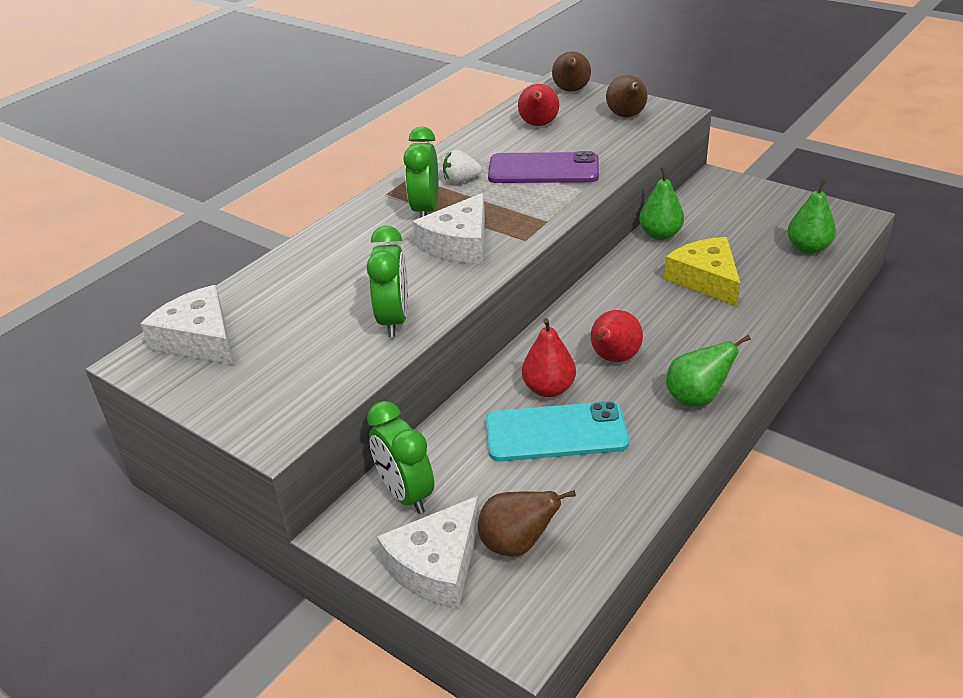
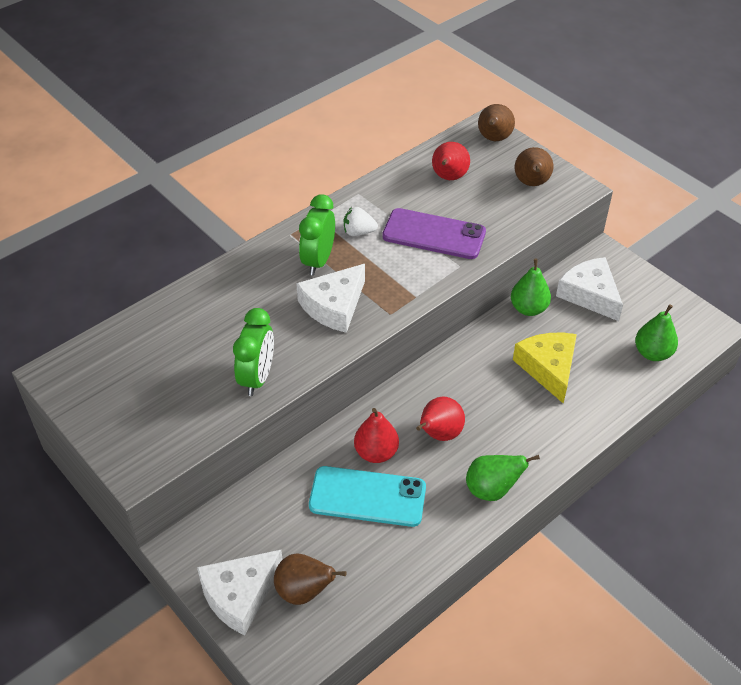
camera: 10 degrees right, 10 degrees up
(199, 339) = (102, 362): white cheese -> white cheese (590, 294)
(405, 494) = (235, 526): green clock -> none

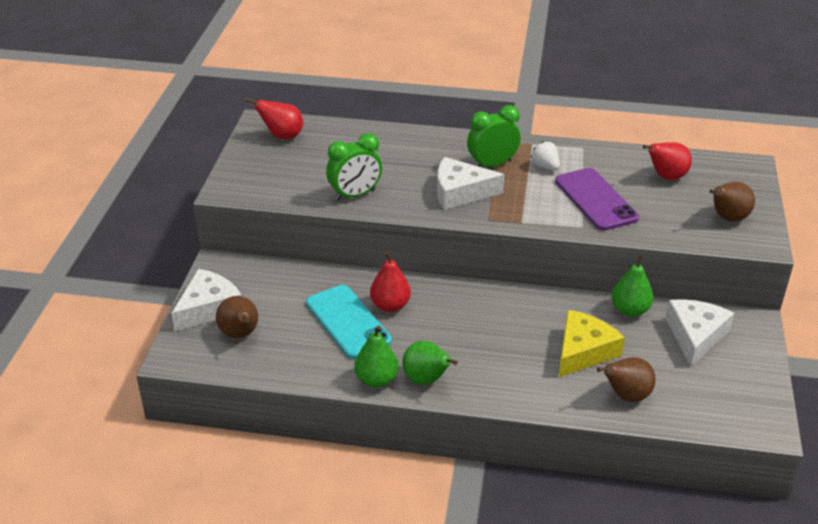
camera: 50 degrees right, 10 degrees down
(240, 595) = (208, 308): white cheese -> white cheese turned 120 degrees clockwise
(439, 434) = (444, 327): red pear -> red pear (282, 136)
(493, 139) = (745, 176): brown pear -> brown pear (626, 396)
(652, 353) = (683, 404): green pear -> green pear (376, 380)

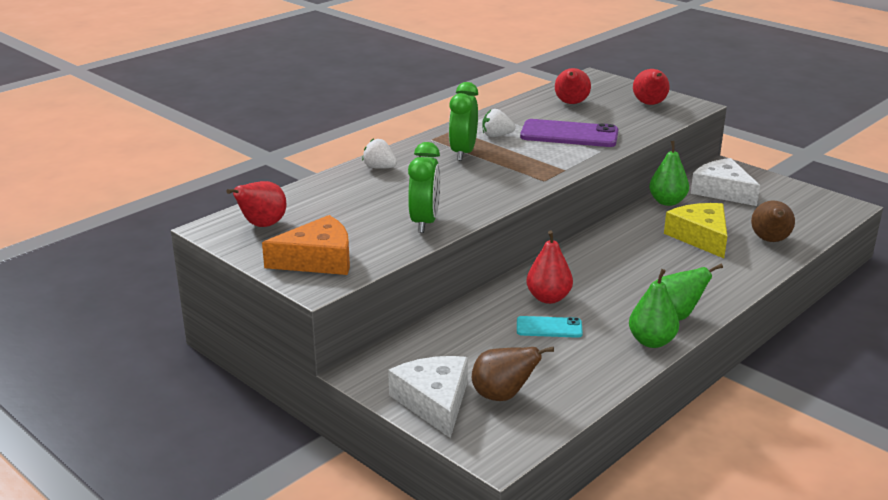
camera: 55 degrees left, 10 degrees down
(257, 177) = (318, 260): none -> orange cheese
(348, 322) = (549, 327): turquoise phone -> turquoise phone, size x0.55
(421, 141) = (379, 168): none -> white strawberry
(460, 192) = (487, 178): white cheese -> none
(727, 218) = (650, 104): brown pear -> red pear

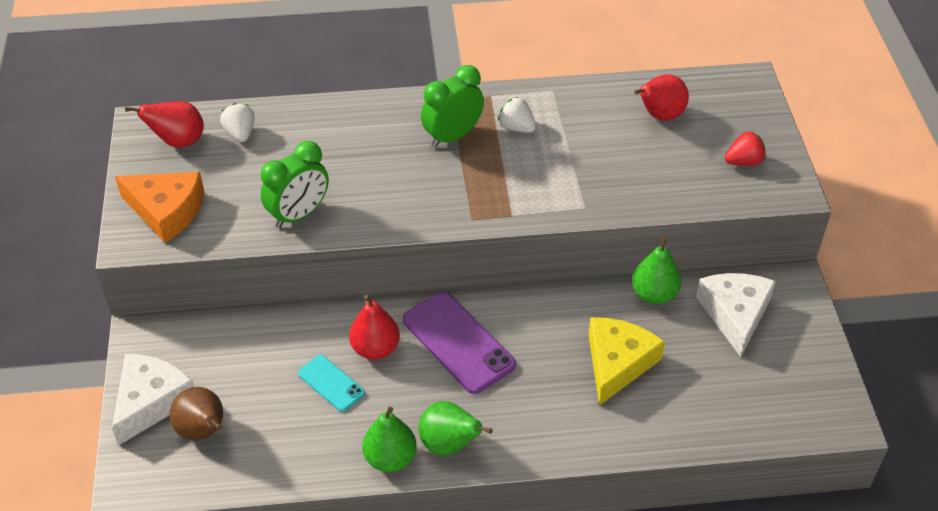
camera: 40 degrees right, 20 degrees up
(379, 168) = (355, 117): white strawberry -> white strawberry (240, 133)
(569, 134) = (588, 164): purple phone -> purple phone (458, 342)
(650, 104) = (743, 162): red pear -> red strawberry
(770, 240) = (681, 413): brown pear -> none

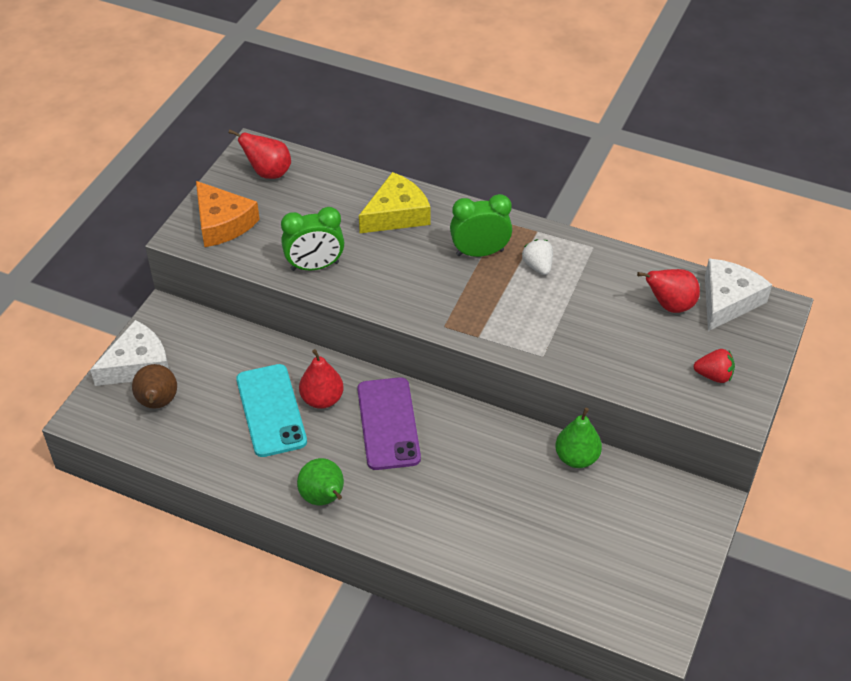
camera: 30 degrees right, 0 degrees up
(240, 133) = (318, 184): white strawberry -> none
(331, 383) = (271, 410): turquoise phone -> turquoise phone, size x1.81
(390, 458) = (273, 487): green pear -> none
(617, 363) = (502, 499): yellow cheese -> yellow cheese (396, 214)
(735, 314) = (634, 506): white cheese -> white cheese (727, 301)

